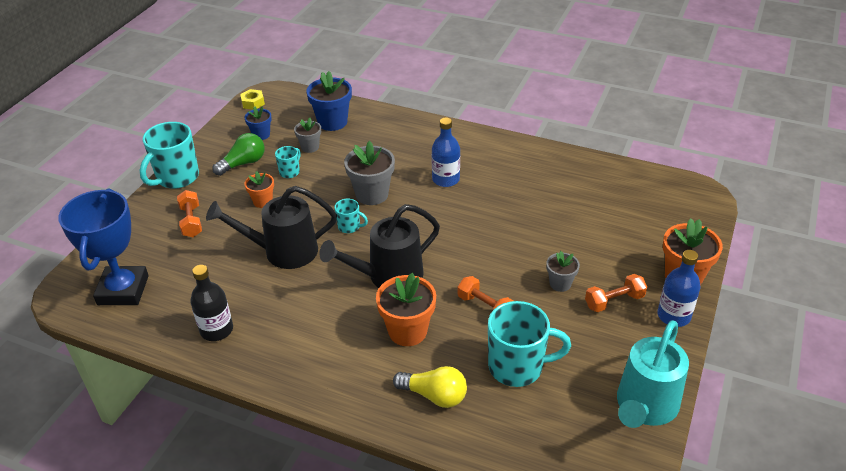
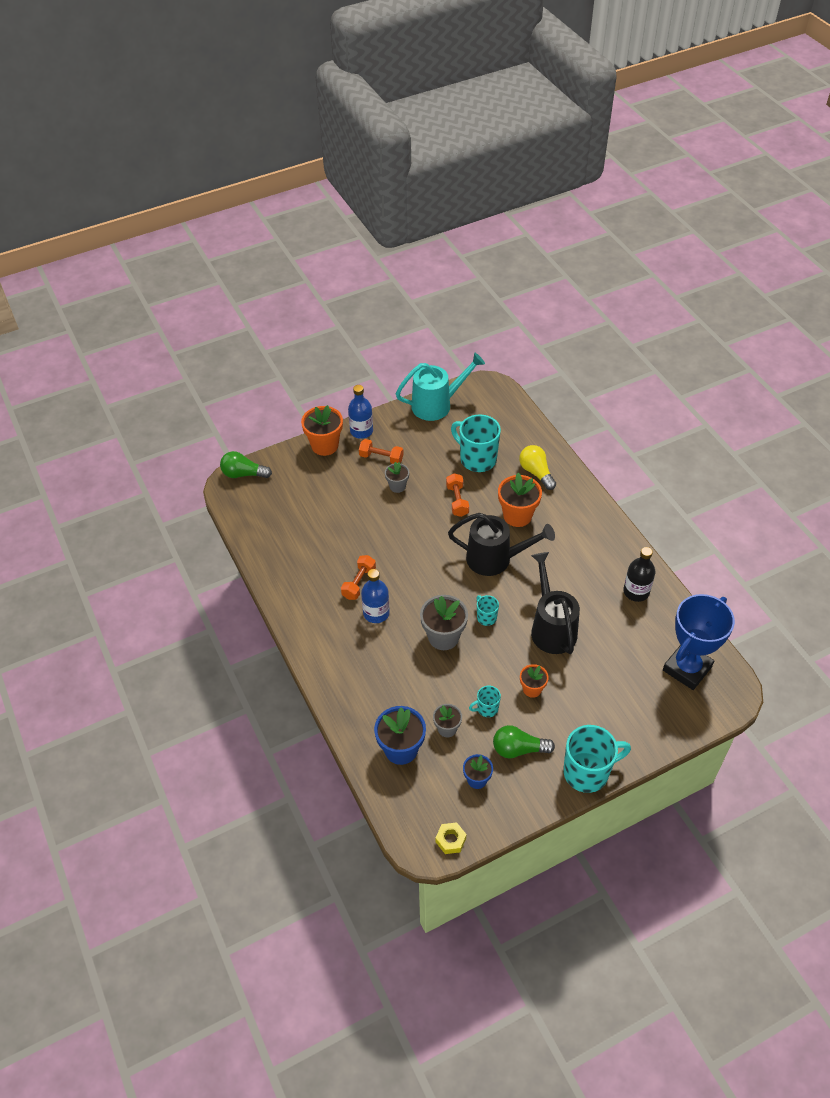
camera: 140 degrees left, 10 degrees up
(191, 221) = (602, 706): orange dumbbell -> orange dumbbell (359, 583)
(282, 252) = (551, 627): black watering can -> black watering can turned 135 degrees counterclockwise
(705, 207) = (243, 474): none -> green light bulb

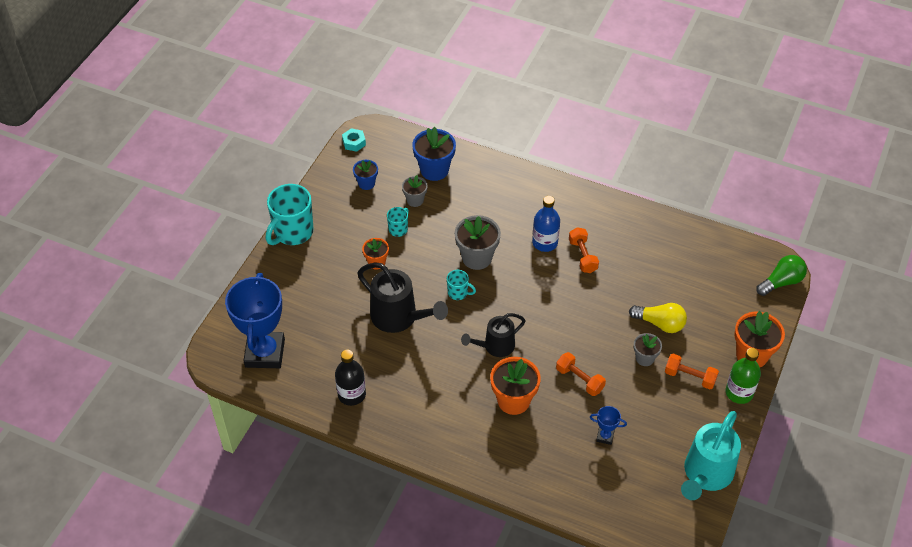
camera: 140 degrees right, 0 degrees up
(361, 431) = (739, 393): blue bottle -> green bottle
(381, 458) = (690, 377): orange dumbbell -> orange dumbbell turned 45 degrees clockwise
(450, 840) = (354, 143): yellow nut -> turquoise nut
(477, 459) = (605, 436): turquoise mug -> blue trophy
(496, 559) = (495, 346): black watering can -> black watering can, size x0.65
(518, 749) = (353, 217): green light bulb -> none
(536, 472) = (537, 460): yellow light bulb -> yellow light bulb (660, 323)

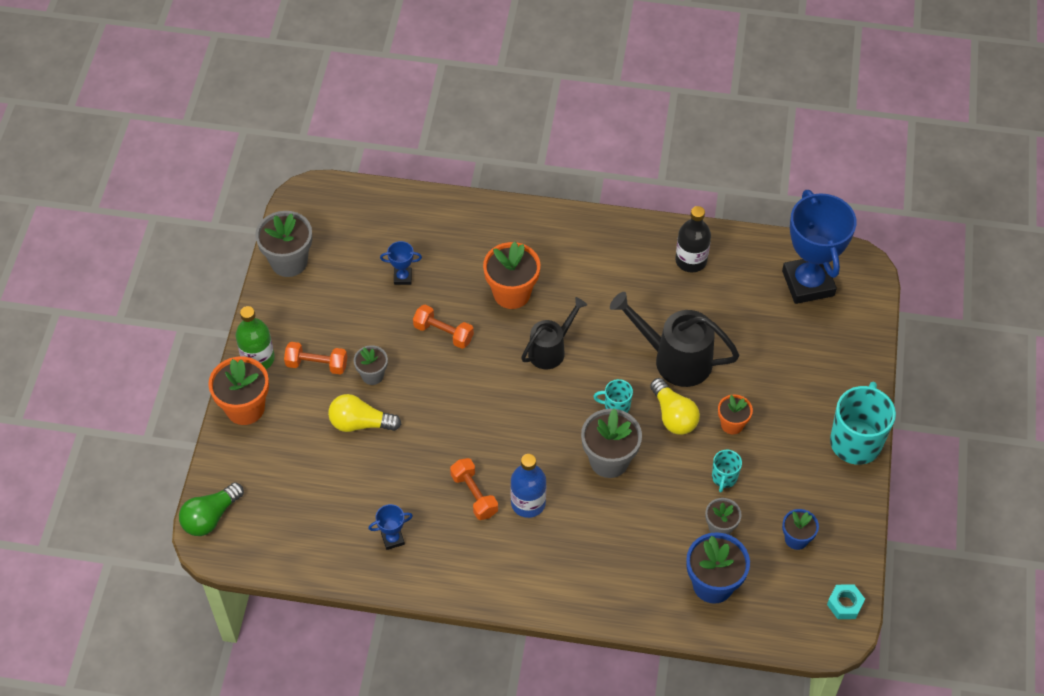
camera: 165 degrees right, 5 degrees up
(417, 277) = (673, 415): none -> yellow light bulb
(648, 240) = (392, 539): none -> blue trophy
(705, 475) = (289, 262): turquoise watering can -> grey flower pot

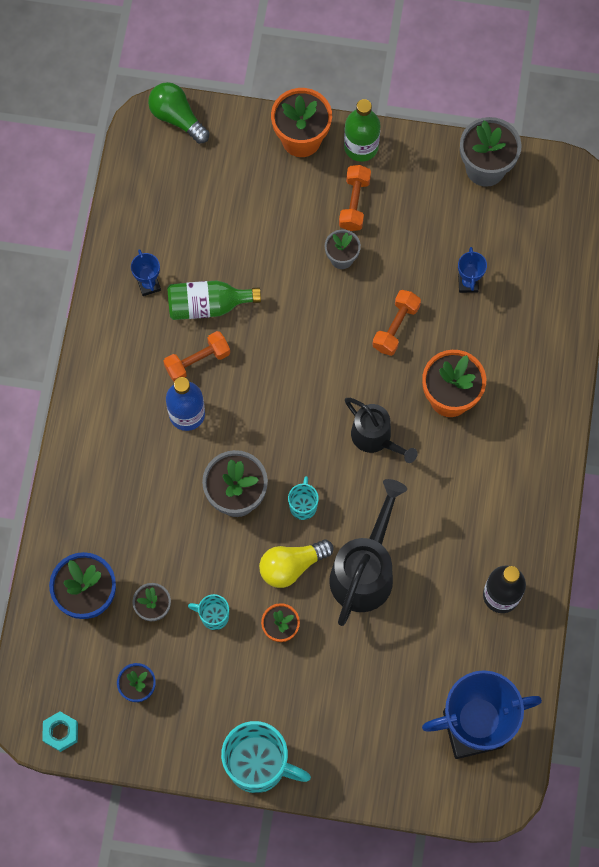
camera: 90 degrees right, 15 degrees up
(360, 423) = (283, 249): yellow light bulb -> none
(416, 487) = (207, 305): none -> green bottle

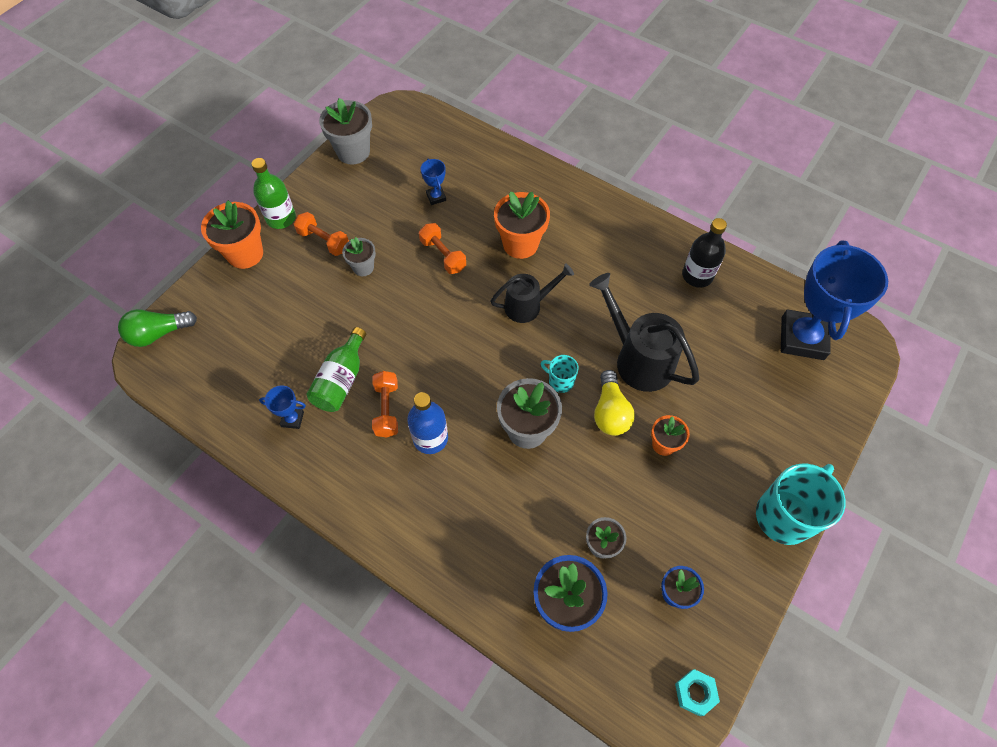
camera: 65 degrees left, 10 degrees down
(213, 616) = (630, 495): turquoise mug -> none
(468, 283) = (436, 197): blue trophy -> blue trophy turned 45 degrees clockwise

